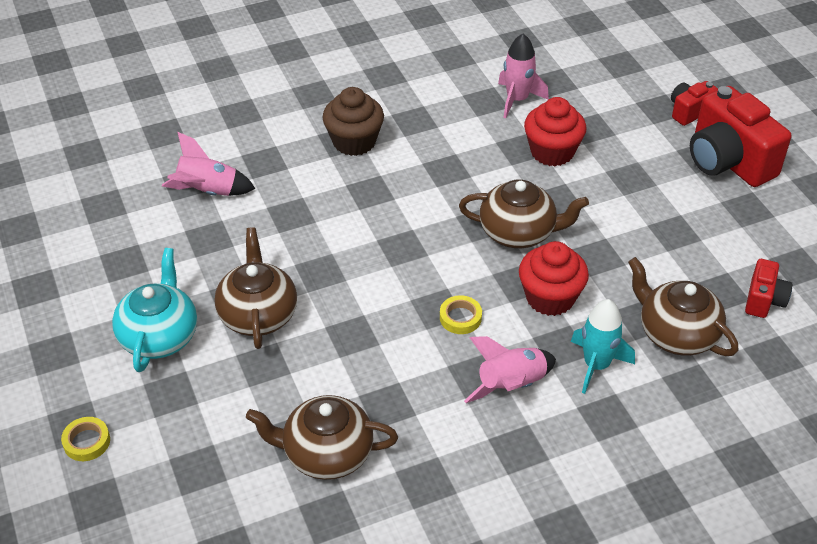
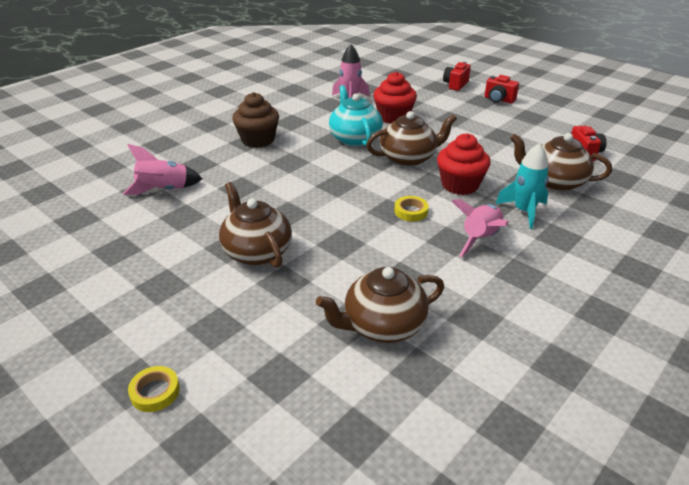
camera: 25 degrees left, 10 degrees down
(159, 336) = (179, 290): turquoise teapot -> turquoise teapot (354, 138)
(728, 161) = (498, 100): red camera -> red camera, size x0.51

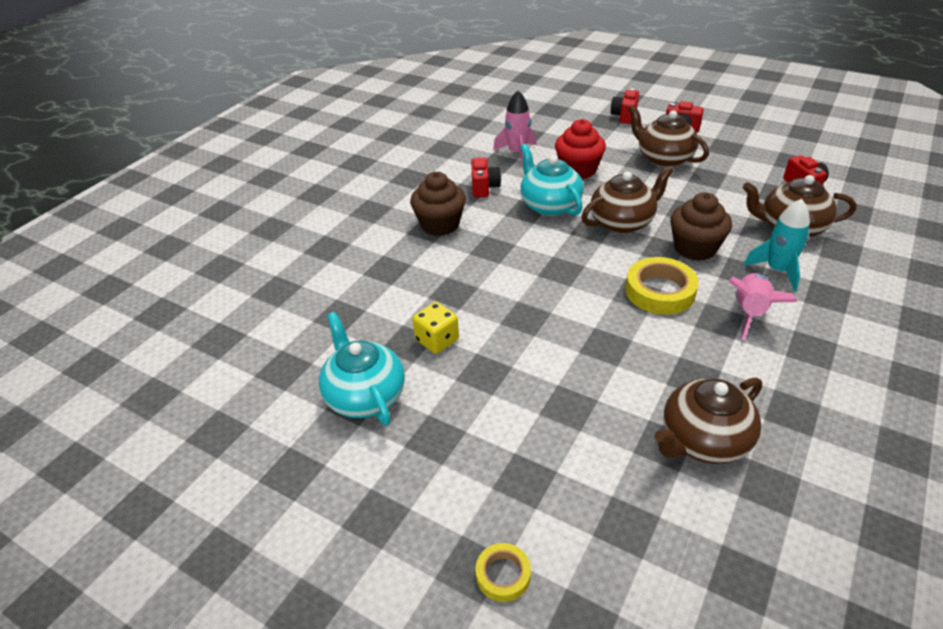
camera: 10 degrees left, 5 degrees up
(126, 247) = (365, 396): none -> turquoise teapot
(163, 190) = (366, 311): pink rocket -> none
(206, 218) = (437, 340): none -> yellow dice
(256, 251) = (518, 374): brown teapot -> brown teapot (663, 158)
(309, 120) = (484, 187): none -> red camera
(411, 211) = (660, 291): yellow tape -> yellow tape, size x1.82
(460, 185) = (695, 248): red cupcake -> brown cupcake

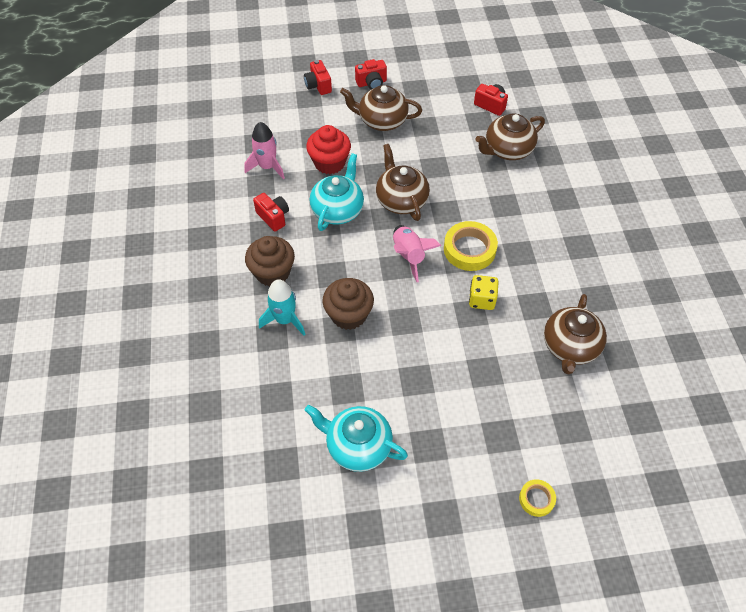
camera: 40 degrees left, 15 degrees up
(437, 340) = (364, 374): yellow dice -> yellow dice (482, 300)
(549, 205) = (338, 210): turquoise teapot -> turquoise teapot turned 90 degrees clockwise
(622, 222) = (401, 200): brown teapot -> brown teapot turned 45 degrees counterclockwise
(695, 248) = (464, 199): brown cupcake -> brown cupcake (349, 315)
(750, 313) = (531, 237): pink rocket -> pink rocket (409, 256)
(777, 270) = (524, 192): turquoise rocket -> turquoise rocket (285, 320)

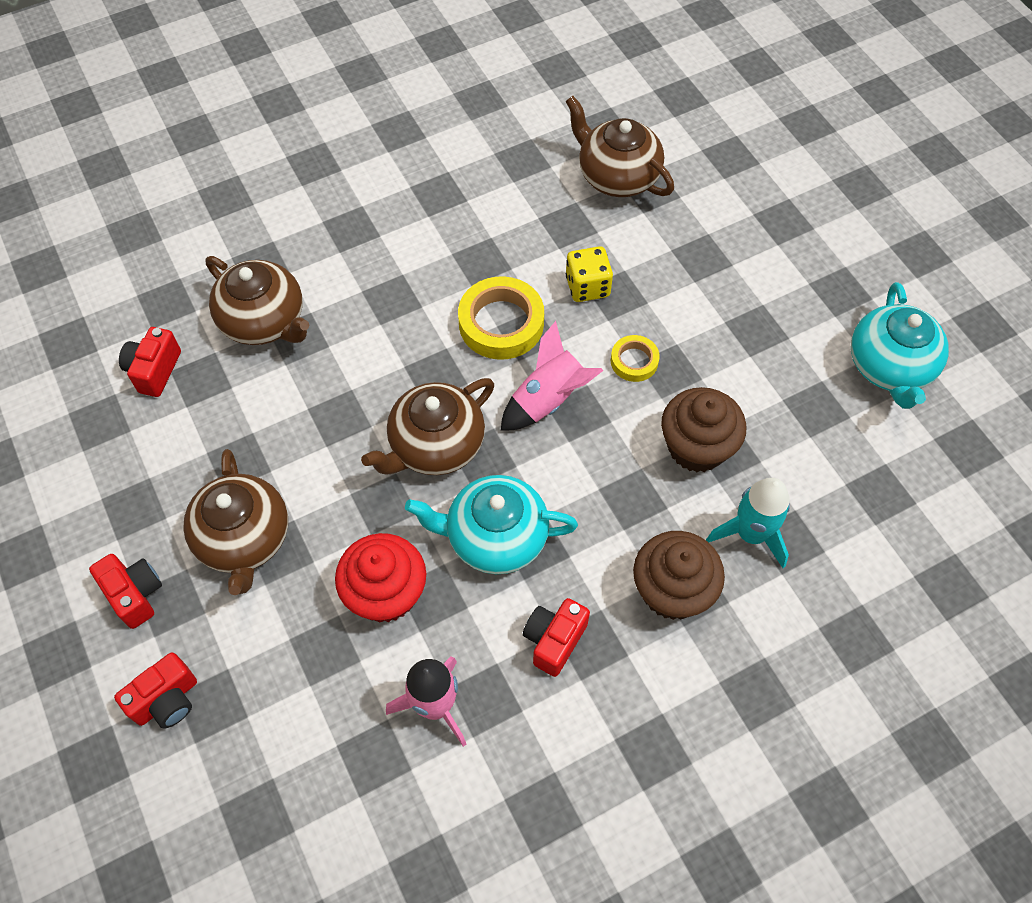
camera: 110 degrees left, 5 degrees up
(536, 499) = (842, 171): yellow tape -> yellow tape (634, 361)
(570, 347) = (617, 176): brown teapot -> brown teapot turned 135 degrees counterclockwise

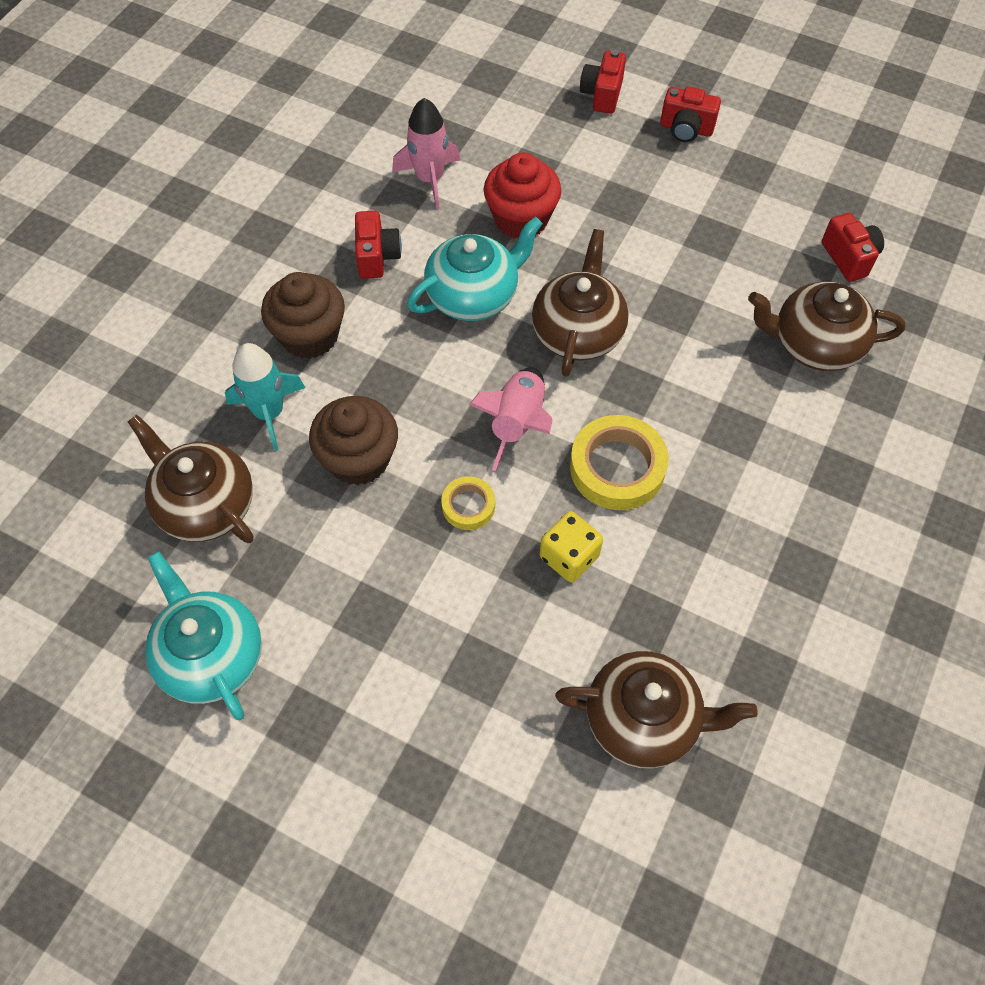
camera: 145 degrees right, 0 degrees up
(244, 539) = (652, 195): brown teapot -> brown teapot (205, 505)

